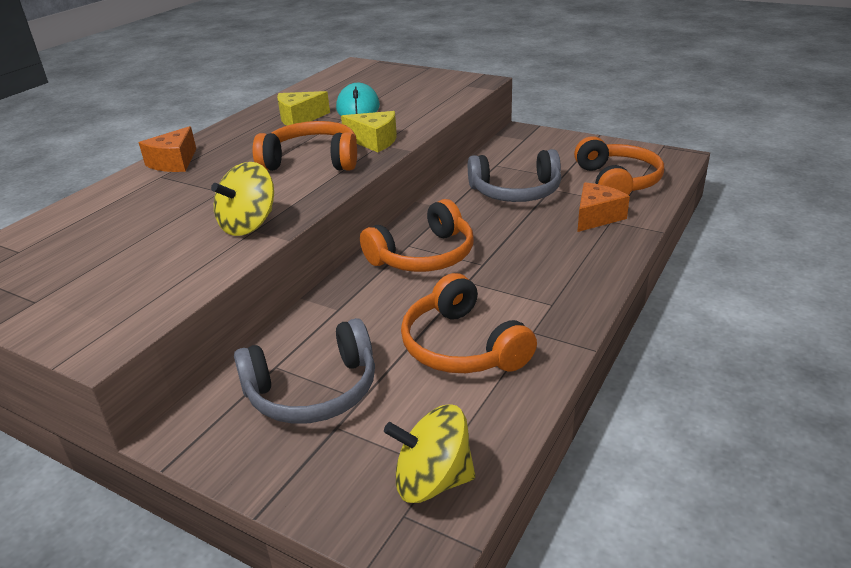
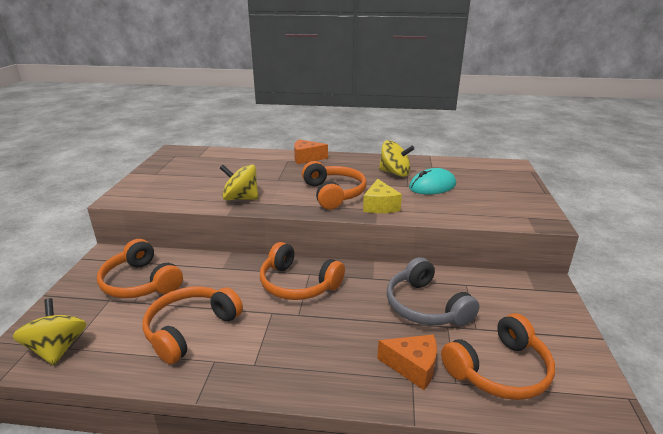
camera: 65 degrees right, 5 degrees down
(299, 119) = (395, 173): yellow cheese -> yellow spinning top
(313, 391) = (140, 283): grey headphones -> orange headphones

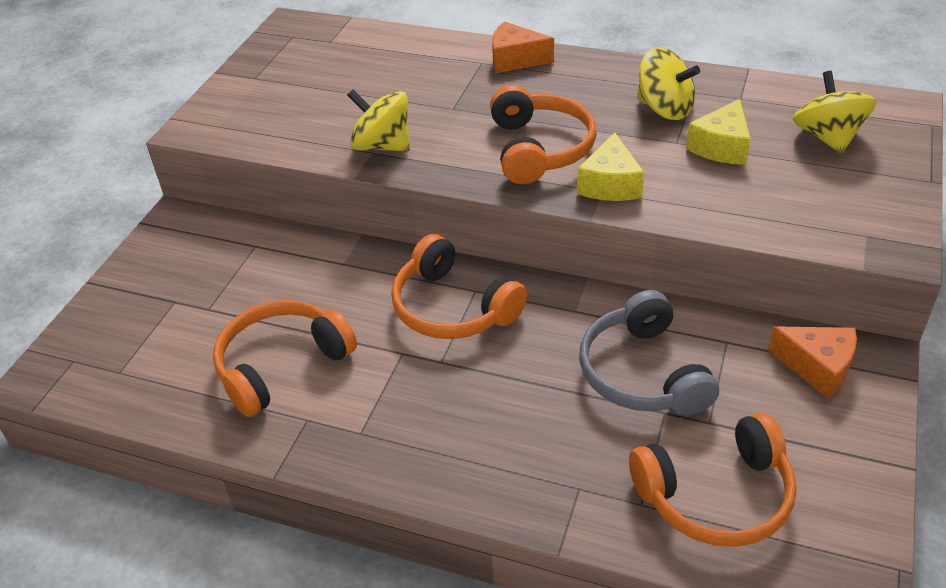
camera: 15 degrees right, 15 degrees up
(58, 349) = (105, 371): yellow spinning top -> yellow spinning top (827, 137)
(140, 283) = (220, 277): orange headphones -> none
(413, 367) = (586, 470): orange cheese -> orange cheese (817, 367)
(432, 186) = (721, 147): turquoise mouse -> yellow cheese

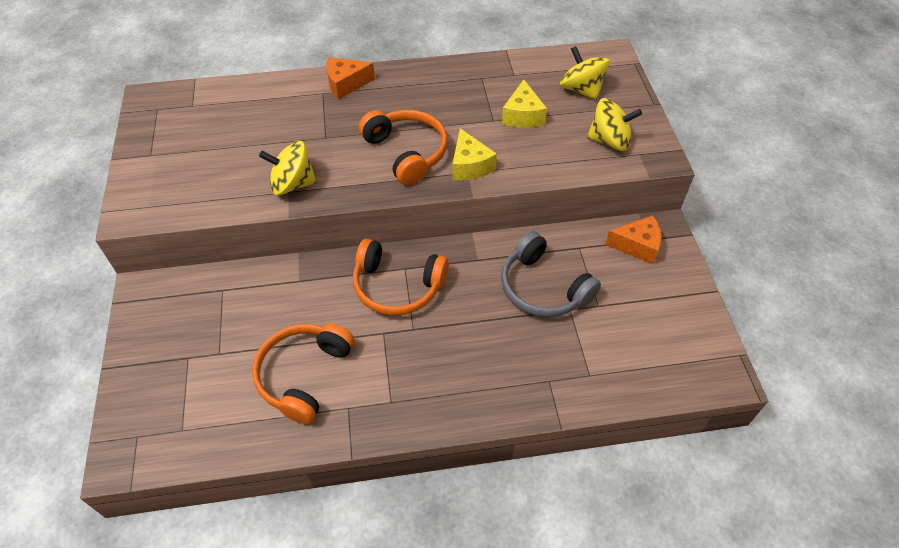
camera: 30 degrees left, 10 degrees up
(664, 109) = (471, 96): yellow spinning top -> yellow spinning top (609, 141)
(716, 495) = (627, 351): orange headphones -> none

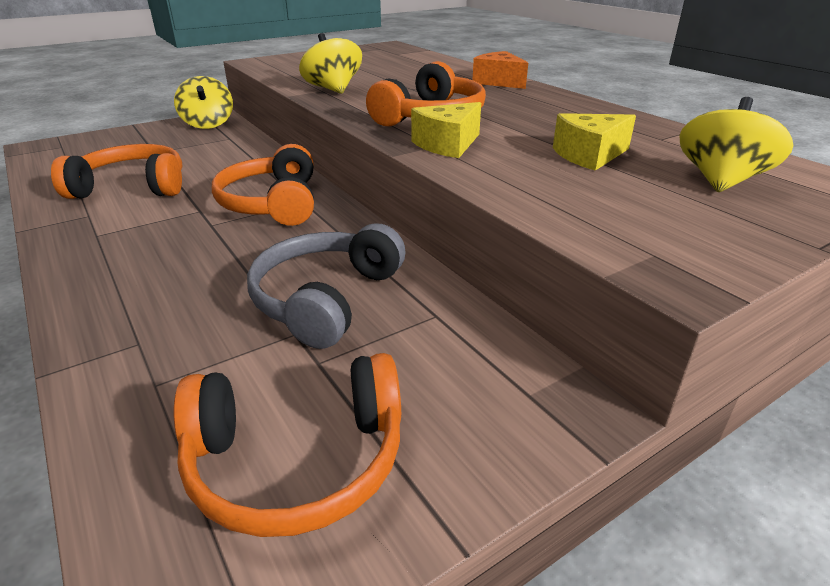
camera: 65 degrees right, 20 degrees down
(609, 141) = (641, 221): yellow spinning top -> yellow spinning top (208, 124)
(637, 246) = (496, 381): orange cheese -> none
(660, 328) = (297, 461): none -> orange headphones

